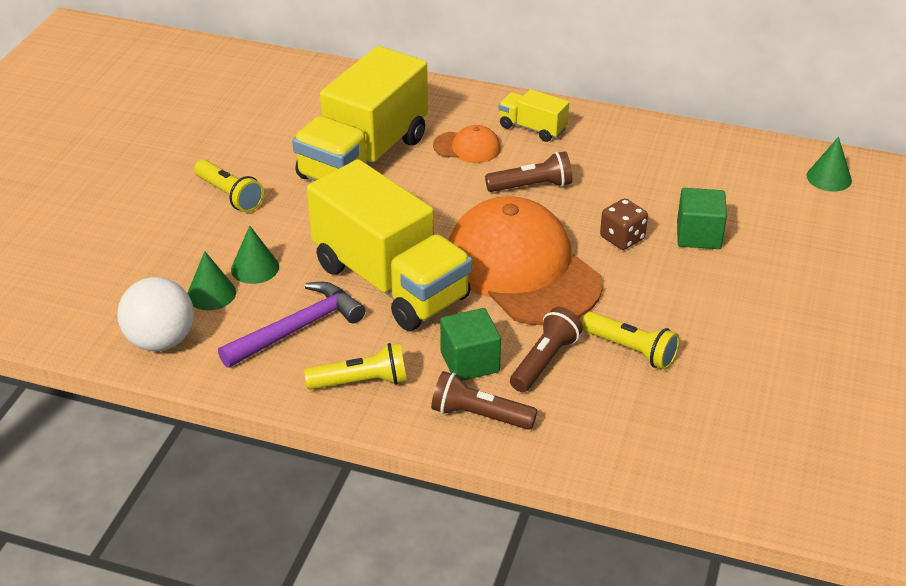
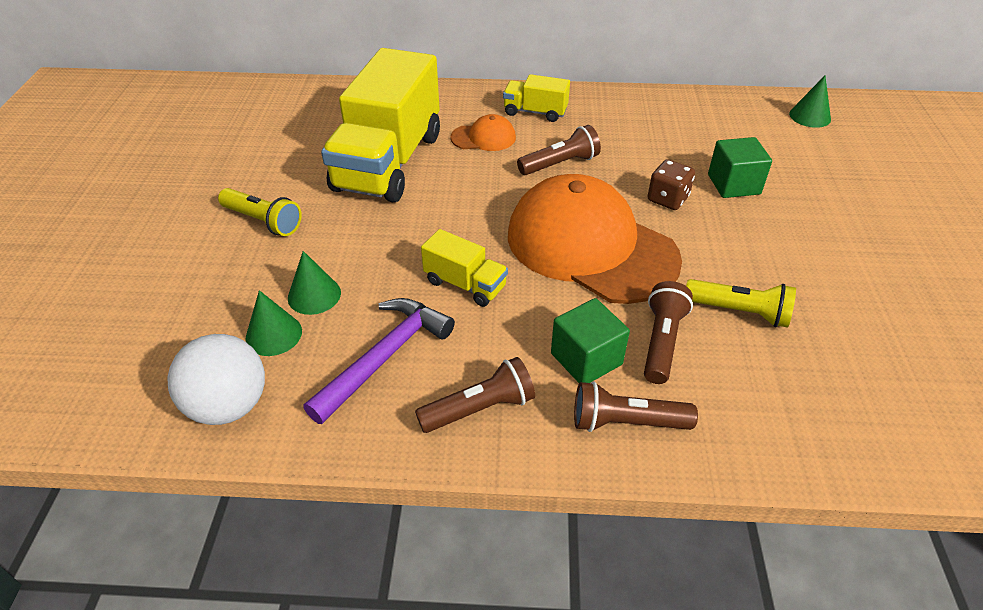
camera: 15 degrees left, 5 degrees up
(361, 382) = (480, 409): yellow flashlight -> brown flashlight
(390, 282) = (465, 284): yellow truck -> yellow truck, size x0.45

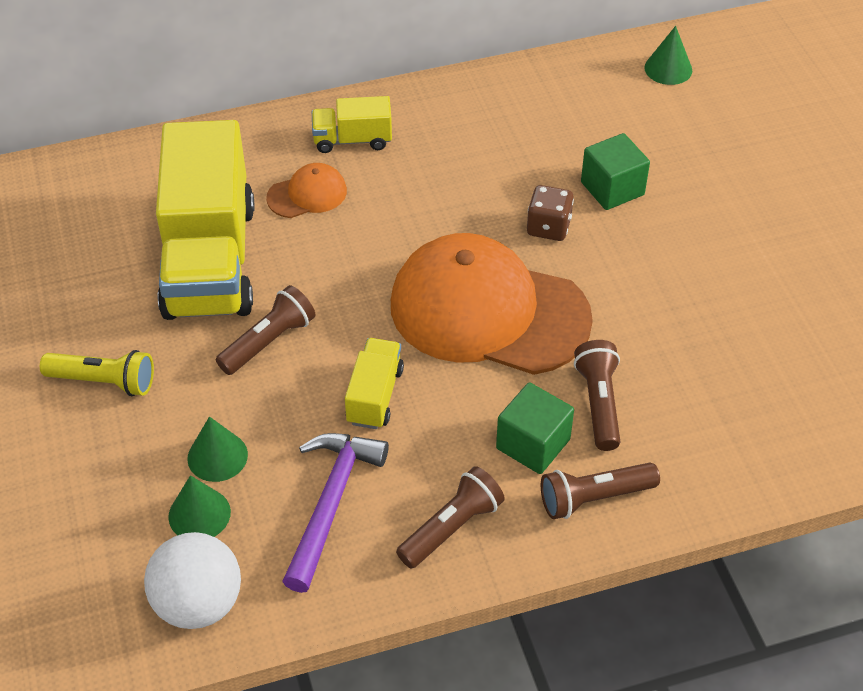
camera: 20 degrees left, 5 degrees up
(465, 284) = (375, 396): yellow truck -> yellow truck turned 90 degrees counterclockwise
(560, 164) = (413, 210): brown flashlight -> brown flashlight (269, 342)
(739, 312) = (662, 348): yellow flashlight -> none

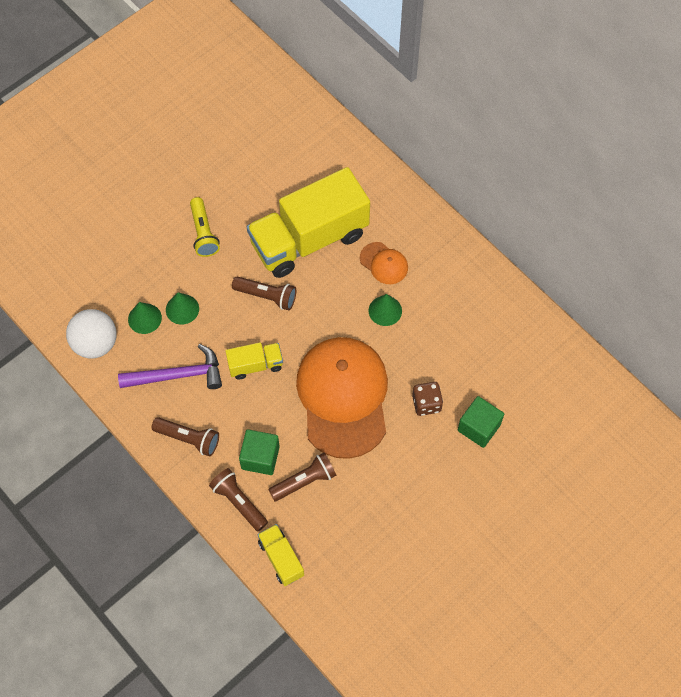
camera: 65 degrees right, 15 degrees up
(352, 140) = (441, 266): yellow truck -> yellow truck (281, 558)
(668, 69) = (612, 421): green cone -> green cone (385, 310)

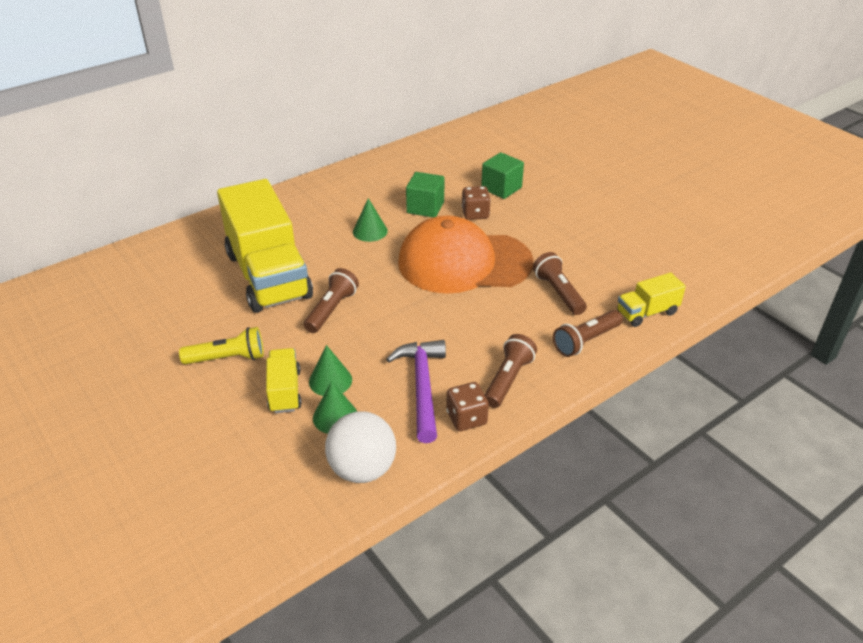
camera: 85 degrees left, 25 degrees down
(145, 409) = (466, 418): none -> brown dice
(255, 365) = (418, 322): yellow truck -> yellow truck (285, 391)
(260, 457) = (532, 323): green cube -> green cube (425, 207)
(384, 263) = (315, 228): orange cap -> none

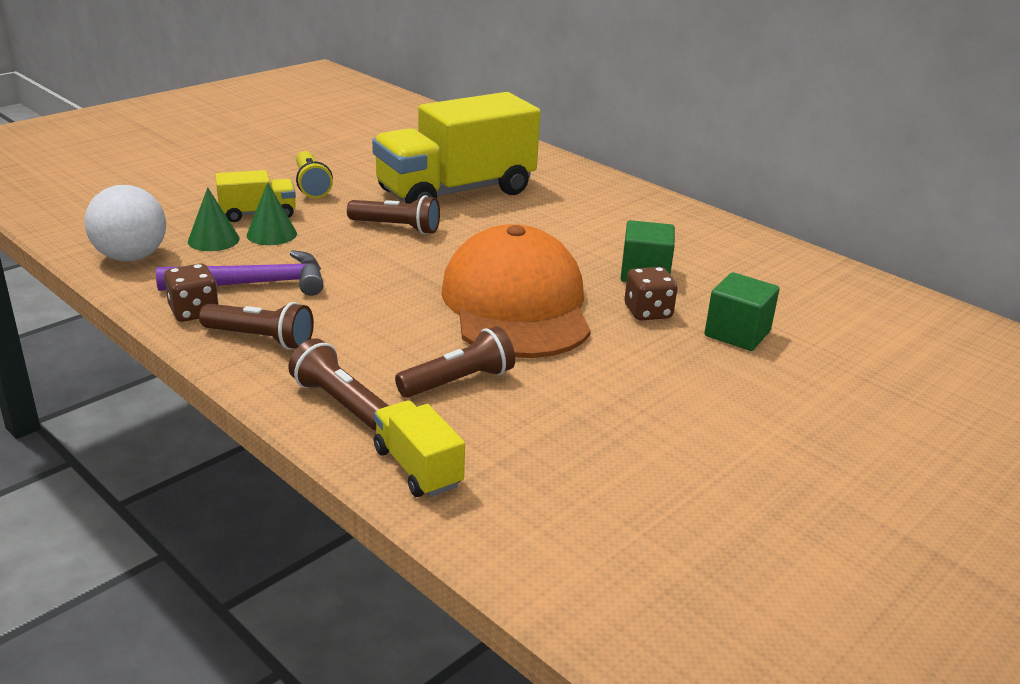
camera: 80 degrees right, 10 degrees down
(370, 231) = (568, 240): green cone -> none

